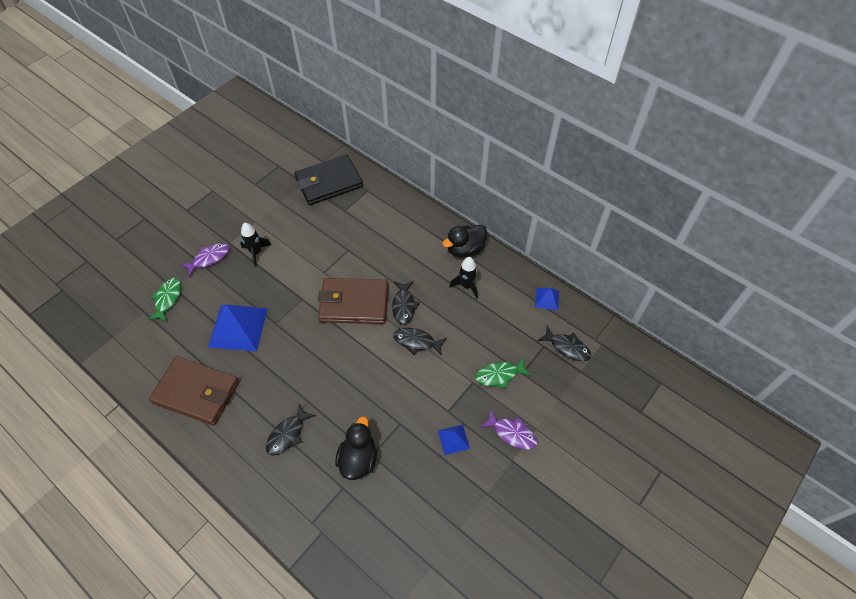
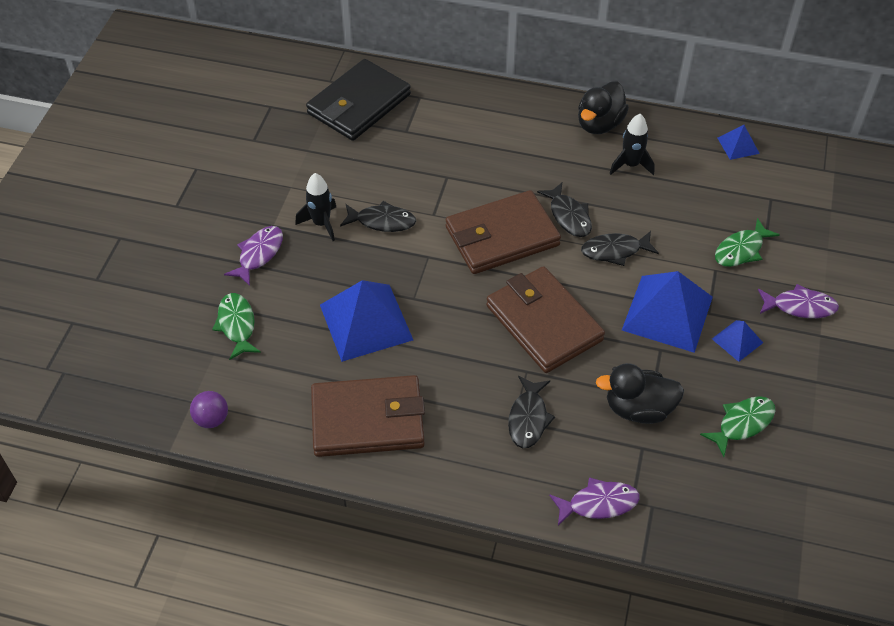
camera: 25 degrees left, 5 degrees down
(115, 353) = (211, 419): none -> purple ball
(290, 513) = (598, 504): none -> purple fish
(340, 373) = (543, 323): none -> brown wallet
(358, 459) = (638, 409): black duck -> black duck turned 75 degrees counterclockwise
(417, 501) = (742, 424): none -> green fish
(421, 399) = (667, 313): none -> blue pyramid
(567, 347) = (798, 190): black fish -> black fish (382, 221)

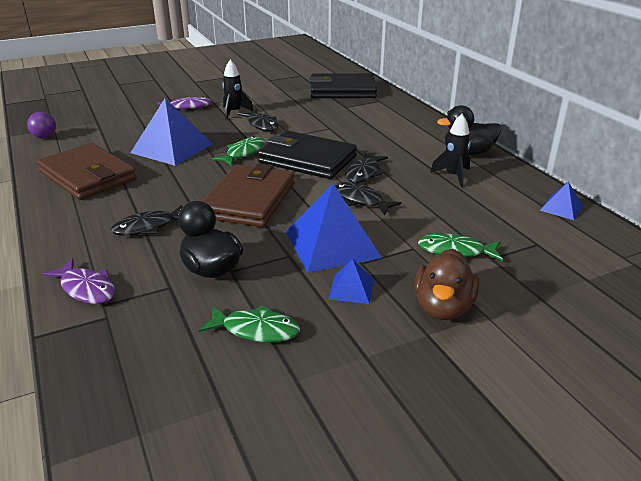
camera: 50 degrees right, 20 degrees down
(237, 325) = (125, 120): green fish -> green fish (243, 153)
(502, 237) = (307, 159): brown wallet -> black wallet
(800, 306) = (443, 307): purple fish -> brown duck

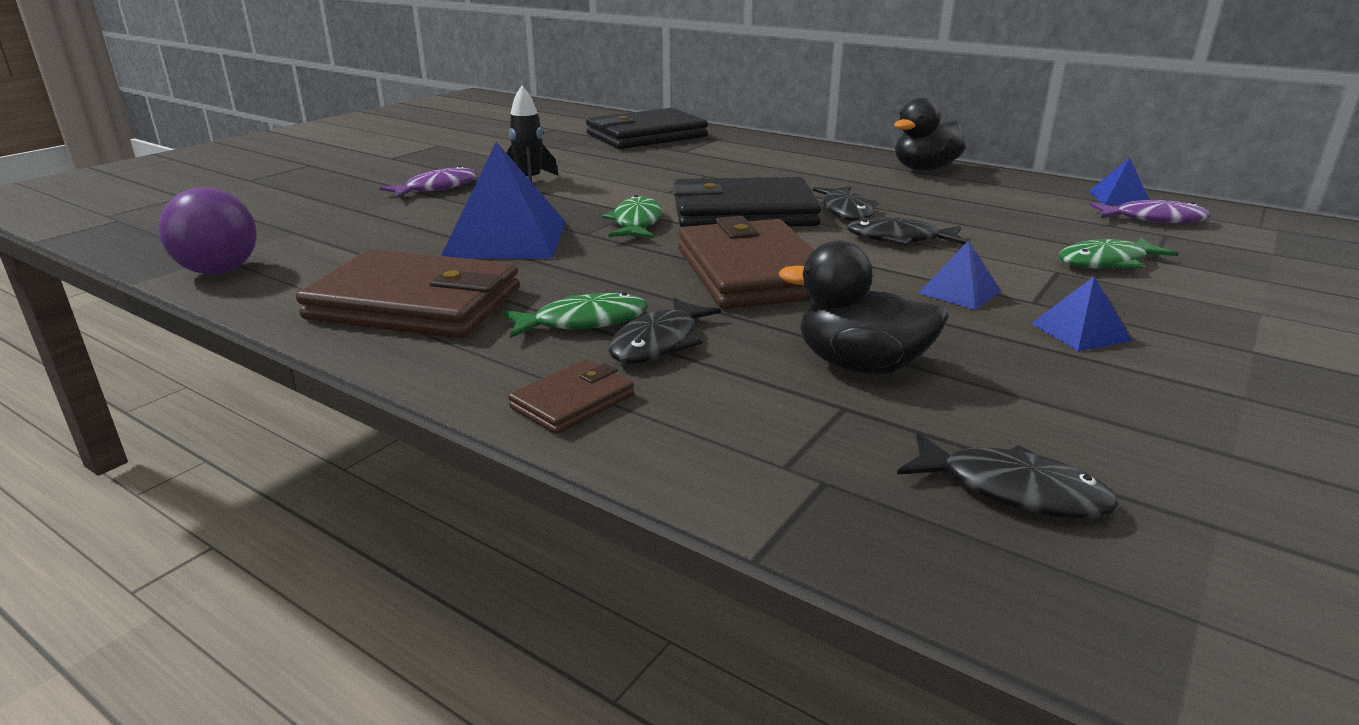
camera: 30 degrees left, 5 degrees down
(44, 137) = (219, 271): purple ball -> purple ball, size x1.53
(75, 245) = (572, 401): none -> brown wallet
(86, 288) = (712, 455): purple fish -> purple fish (1153, 219)
(256, 330) = (1068, 416): green fish -> green fish (583, 322)
(261, 125) = (601, 188): black fish -> black fish (1012, 490)
(332, 244) = (959, 292): blue pyramid -> blue pyramid, size x0.48
(443, 307) = (1211, 319): brown duck -> none
(453, 176) = (954, 193): black rocket -> none

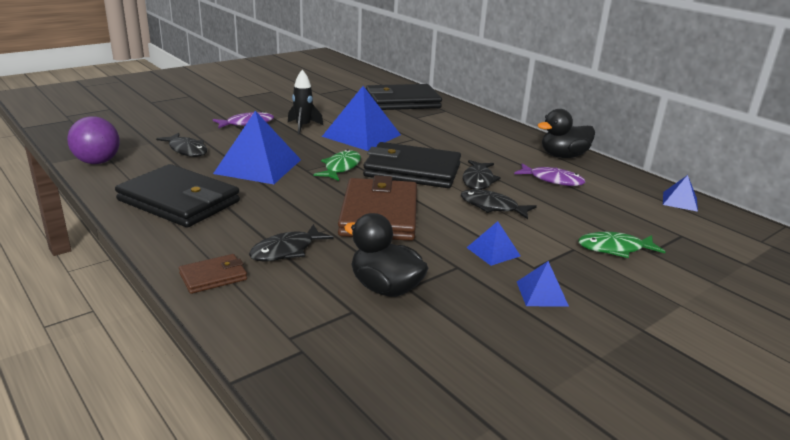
camera: 15 degrees right, 0 degrees up
(415, 304) = (179, 201): brown wallet -> black wallet
(583, 322) = (257, 229): green fish -> none
(628, 181) = (361, 135): none -> blue pyramid
(1012, 490) = (397, 379): black fish -> black fish (186, 150)
(1153, 219) = (686, 222): purple fish -> purple fish (552, 180)

